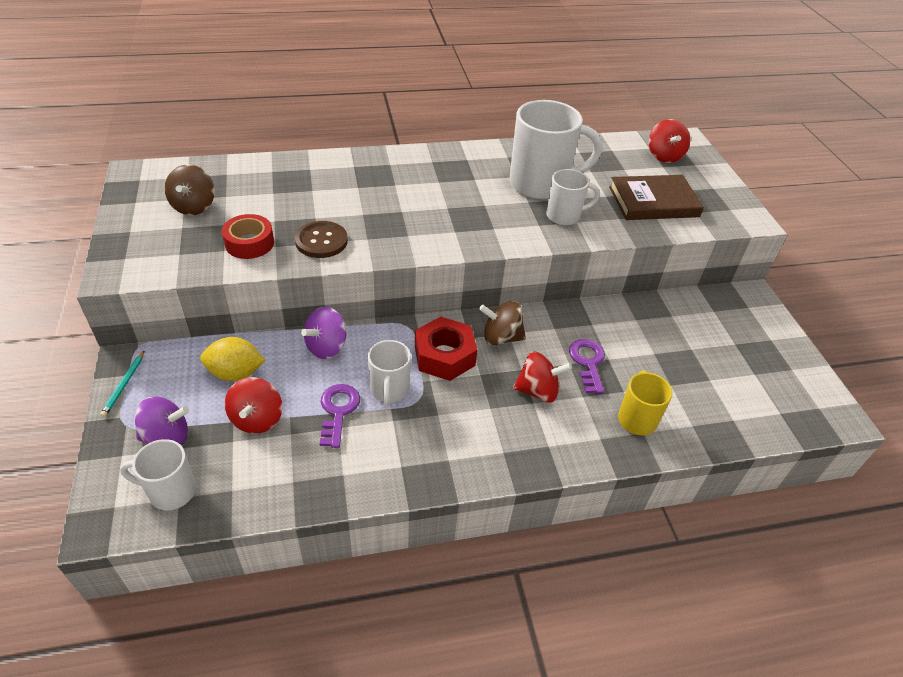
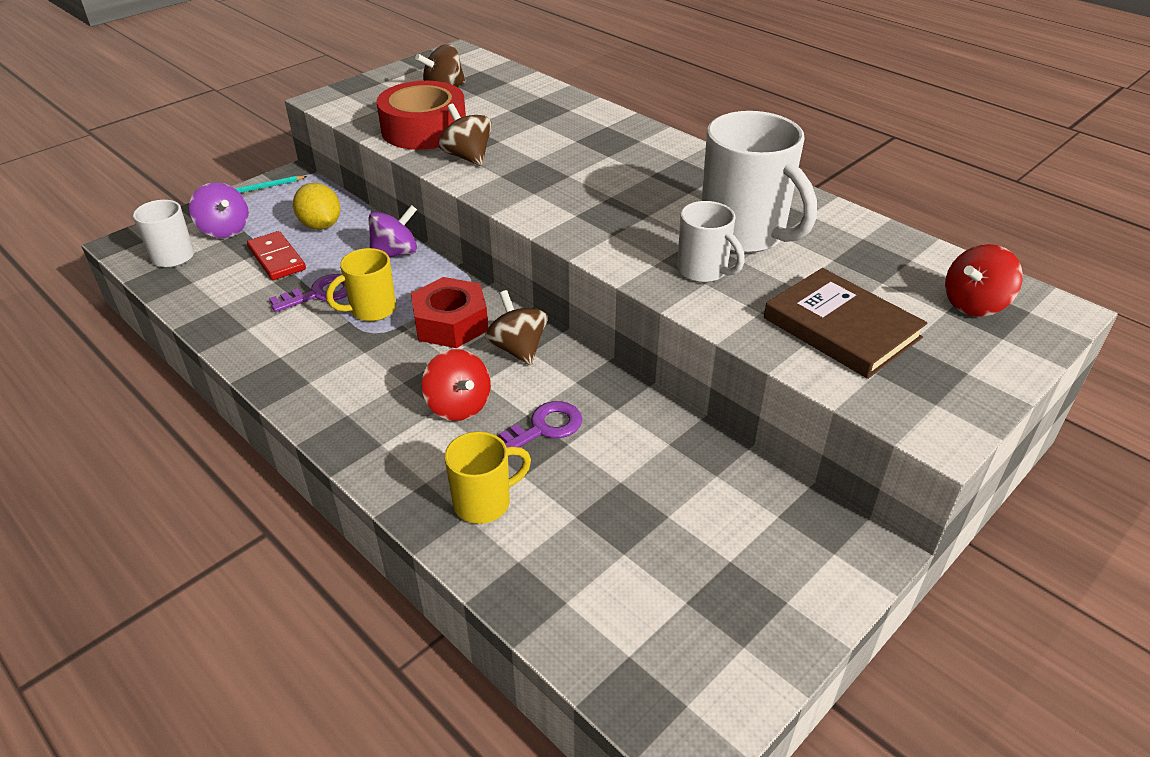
camera: 60 degrees right, 5 degrees down
(249, 243) = (424, 129): red tape -> red tape, size x1.67
(257, 419) = (277, 258): red spinning top -> red domino
(321, 241) = (467, 157): brown button -> brown spinning top
(327, 347) = (395, 253): purple spinning top -> purple spinning top turned 135 degrees clockwise
(389, 390) = (371, 310): white mug -> yellow mug

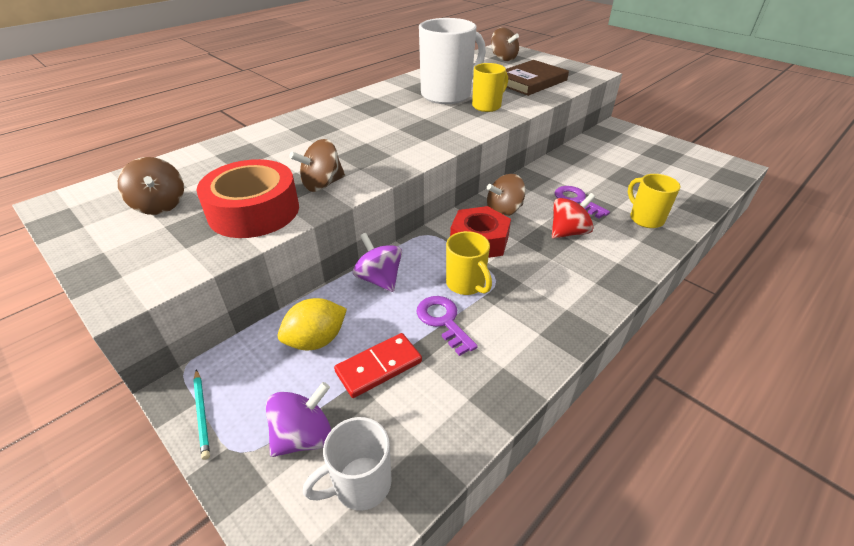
camera: 90 degrees left, 0 degrees up
(703, 271) = (487, 106): white mug -> yellow mug
(974, 304) = (503, 58): red spinning top -> brown spinning top

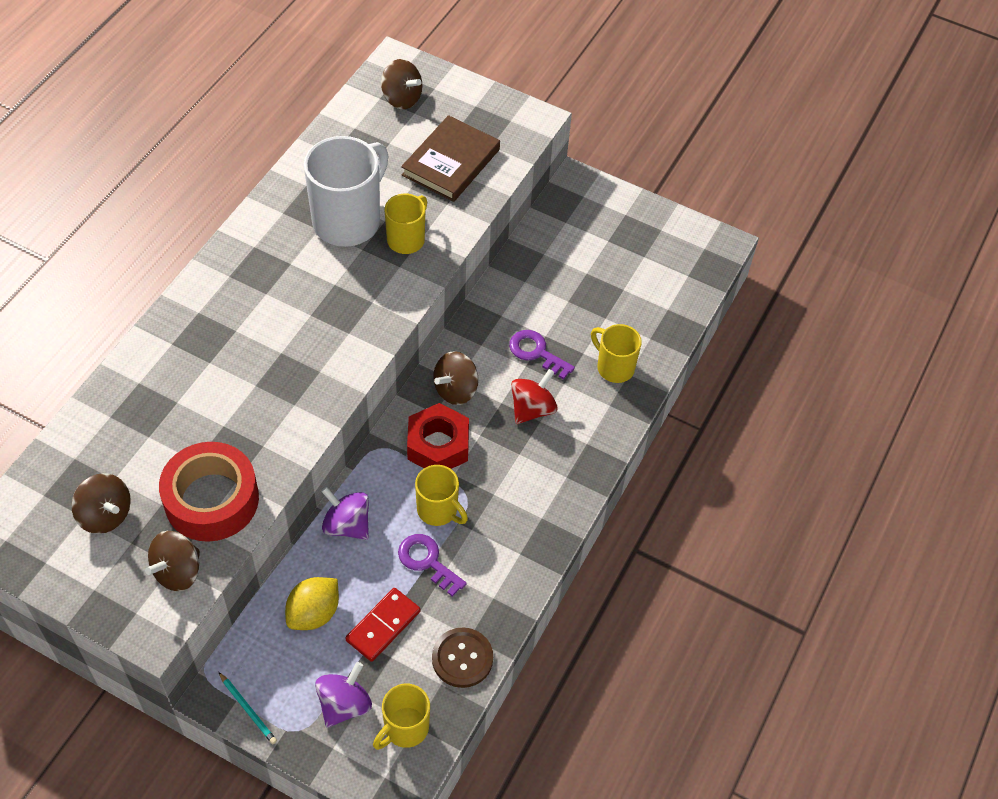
camera: 20 degrees left, 15 degrees up
(322, 184) = (264, 442): brown spinning top -> brown spinning top (178, 572)
(360, 484) = (405, 728): white mug -> yellow mug
(453, 420) = (462, 658): none -> brown button

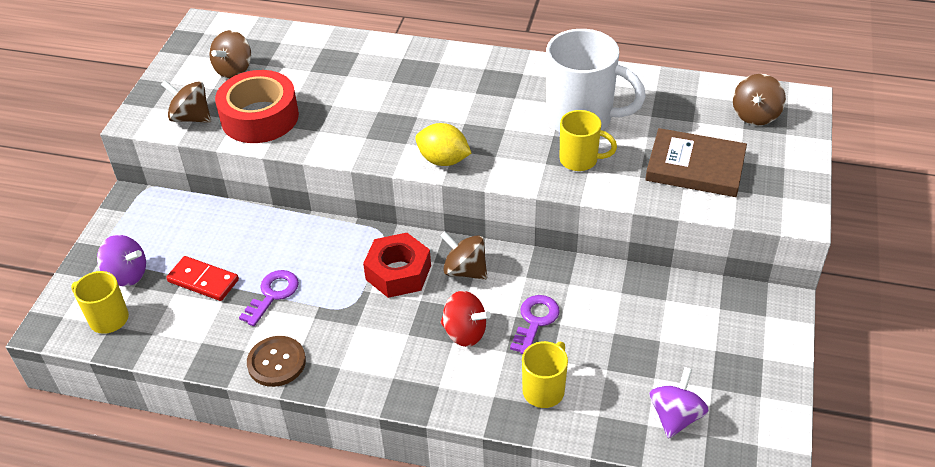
camera: 80 degrees right, 10 degrees down
(248, 709) = (118, 220): turquoise pencil -> none
(314, 613) = (208, 235): yellow lemon -> yellow lemon (443, 160)
(347, 525) = (297, 233): purple spinning top -> purple spinning top (675, 416)
(438, 510) = (328, 289): yellow mug -> none
(462, 658) = (178, 342): brown button -> brown button (276, 362)

